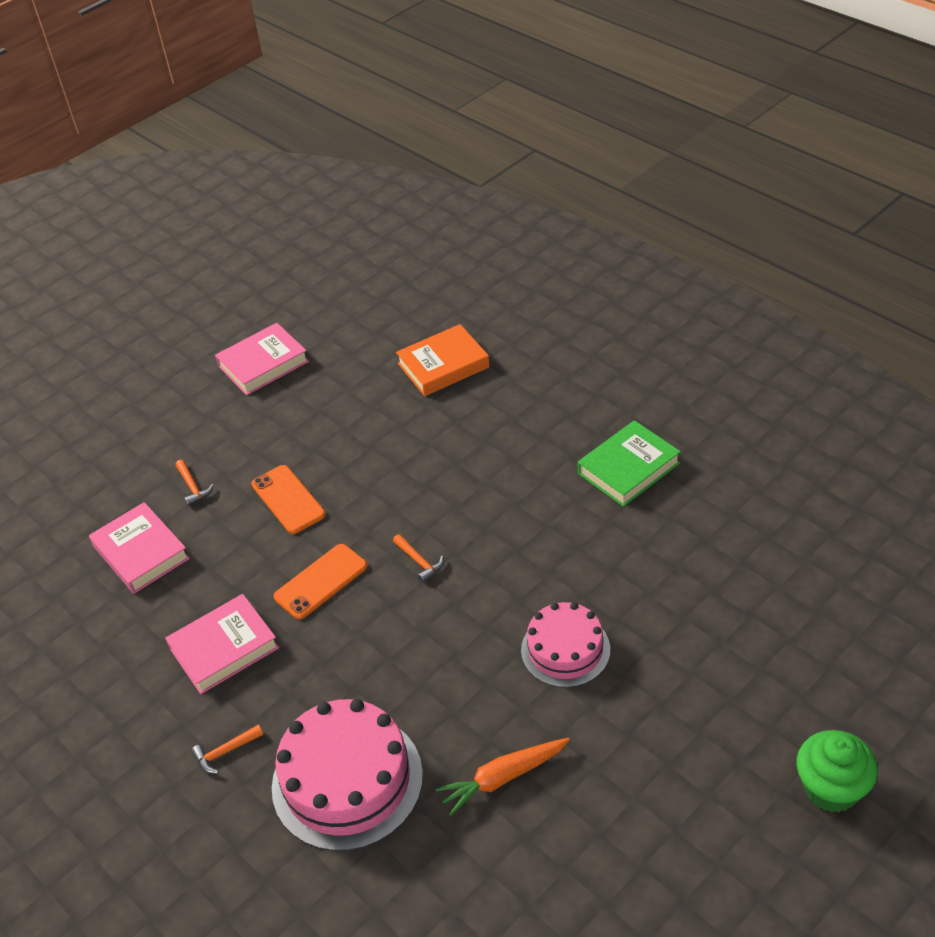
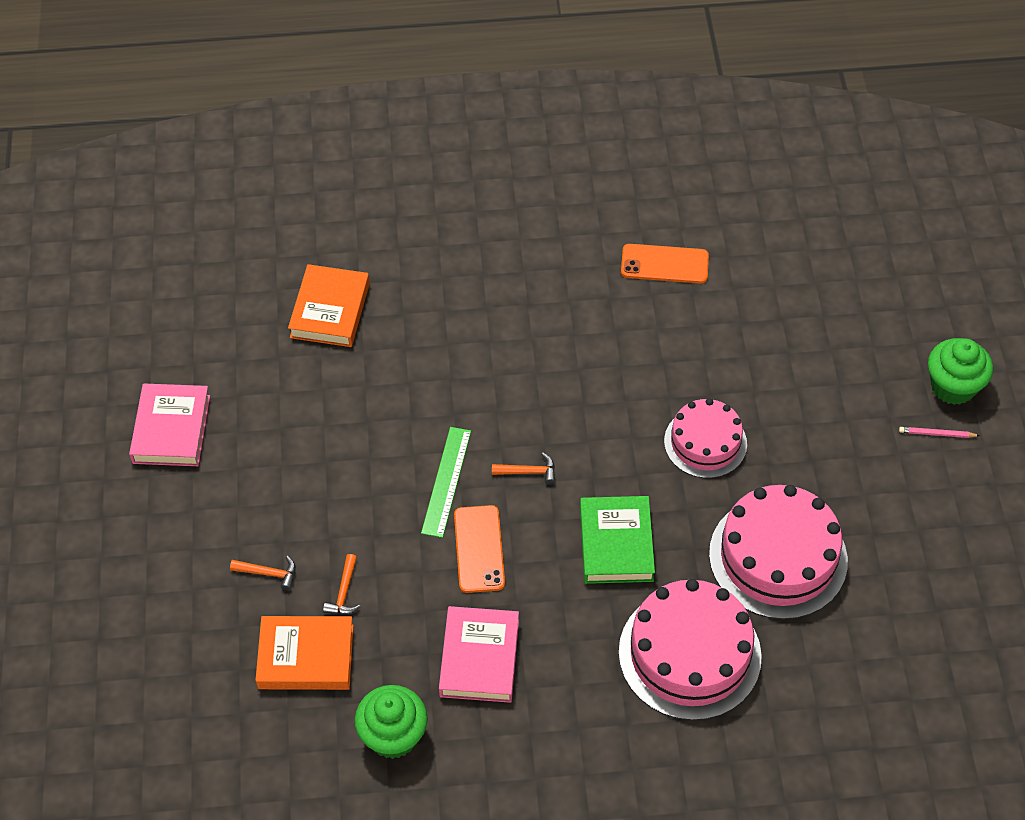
camera: 55 degrees left, 10 degrees up
(114, 645) = (393, 735): none -> green cupcake
(141, 552) = (306, 657): pink book -> orange book
(225, 752) = (586, 719): orange hammer -> orange hammer (344, 592)
(288, 499) = (363, 515): orange phone -> orange phone (664, 264)
(362, 523) = (446, 481): none -> green ruler
(503, 778) = (778, 557): orange carrot -> pink cake
(628, 468) = (577, 281): green book -> green book (616, 544)
(763, 811) = (936, 434): none -> pink pencil

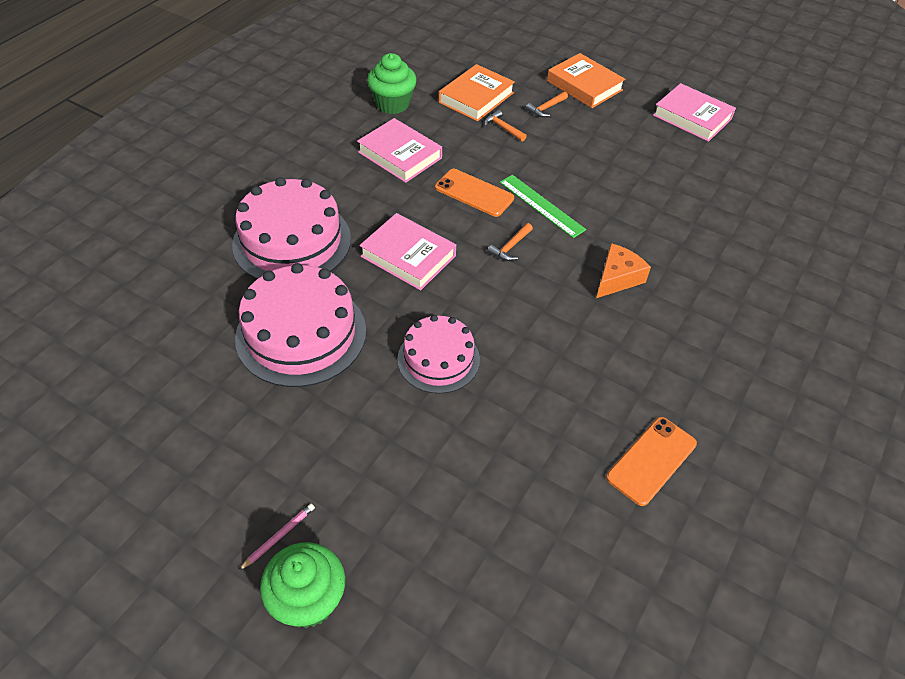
camera: 125 degrees right, 5 degrees down
(330, 310) = (748, 225): orange book -> orange book (584, 85)
(494, 372) = (617, 278): none -> orange cheese
(616, 544) = (408, 256): green book -> pink book

